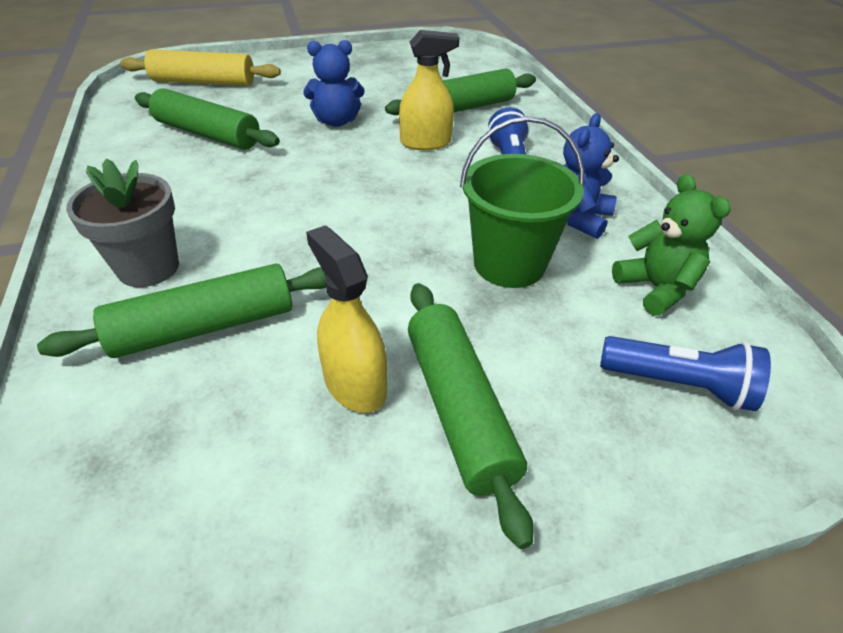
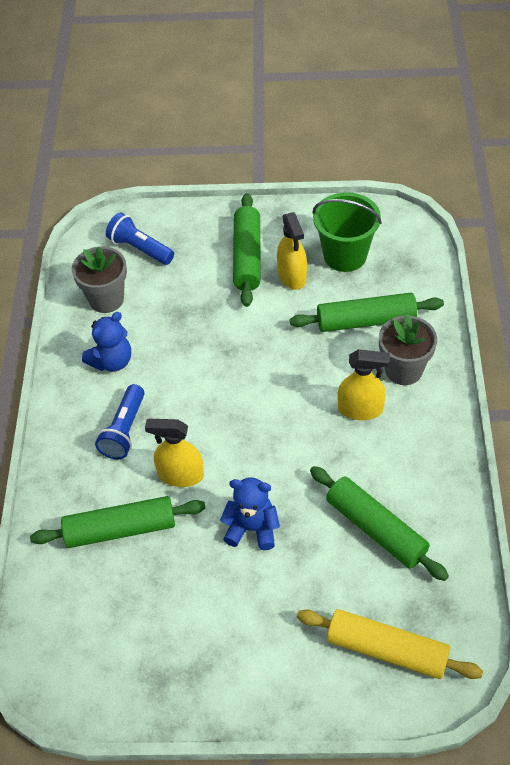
camera: 160 degrees left, 10 degrees up
(220, 217) = (360, 409): none -> yellow spray bottle
(509, 264) = (180, 331): green bucket -> green bucket (345, 255)
(656, 288) = (106, 299): green teddy bear -> grey flower pot

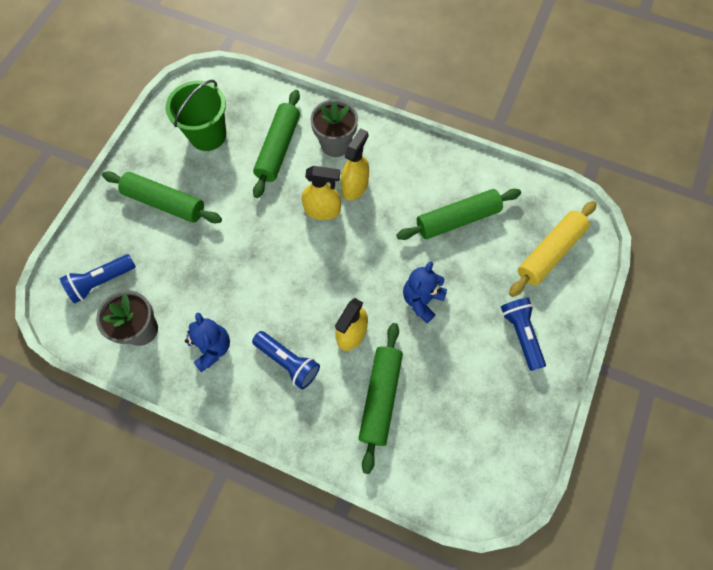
camera: 70 degrees left, 15 degrees up
(258, 650) = (521, 334): none -> blue flashlight
(292, 276) = (205, 179): yellow spray bottle -> yellow spray bottle (322, 210)

